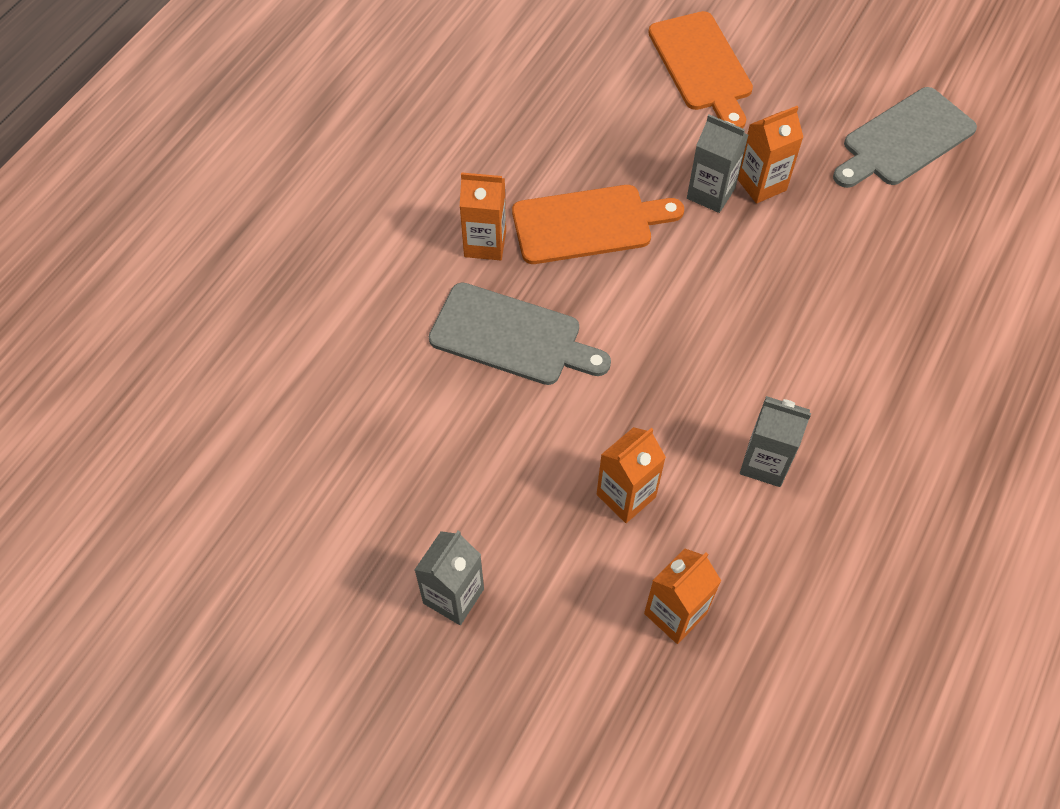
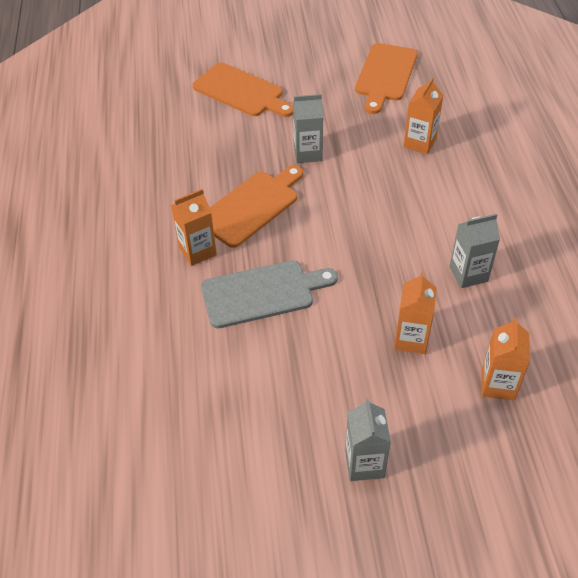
camera: 35 degrees left, 10 degrees down
(761, 184) = (331, 134): orange carton -> orange carton (419, 143)
(904, 139) = (385, 75): grey cutting board -> orange cutting board

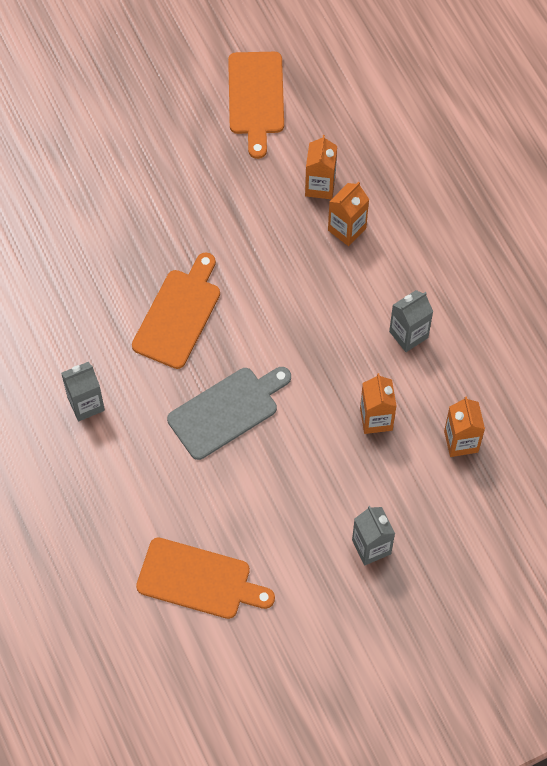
camera: 20 degrees left, 15 degrees up
(197, 251) = (147, 382): orange carton -> orange carton (347, 229)
(241, 91) = (107, 164): orange cutting board -> orange cutting board (199, 580)
(307, 153) = (210, 231): grey carton -> grey carton (86, 404)

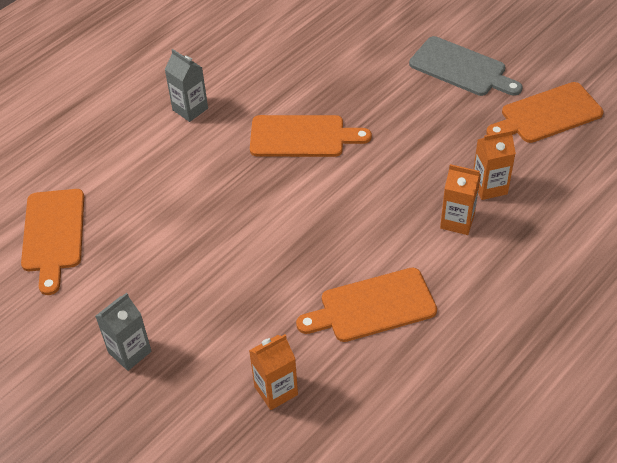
camera: 70 degrees right, 15 degrees down
(227, 411) = (225, 199): grey cutting board -> grey cutting board (461, 68)
(376, 419) = (268, 310): orange carton -> none
(408, 334) = (372, 306): grey carton -> orange cutting board

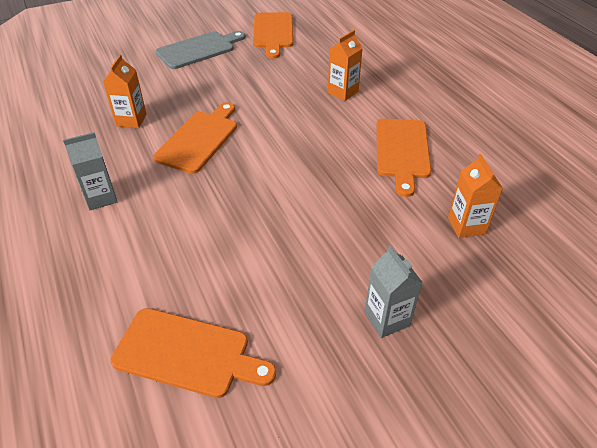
camera: 70 degrees left, 5 degrees down
(489, 187) = (320, 71): orange carton -> orange carton (131, 120)

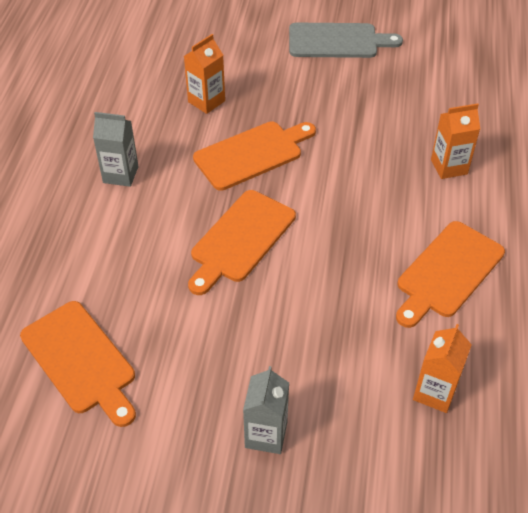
camera: 35 degrees right, 5 degrees up
(273, 32) = (438, 51): orange cutting board -> orange cutting board (240, 239)

